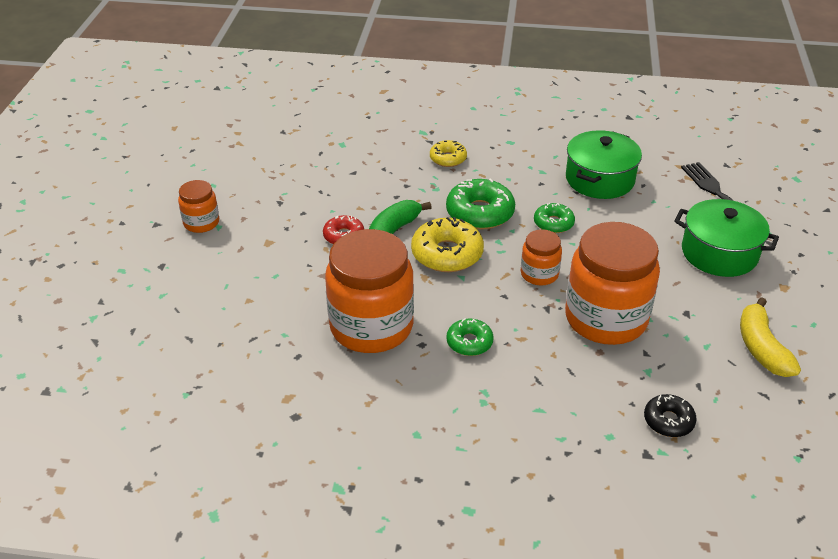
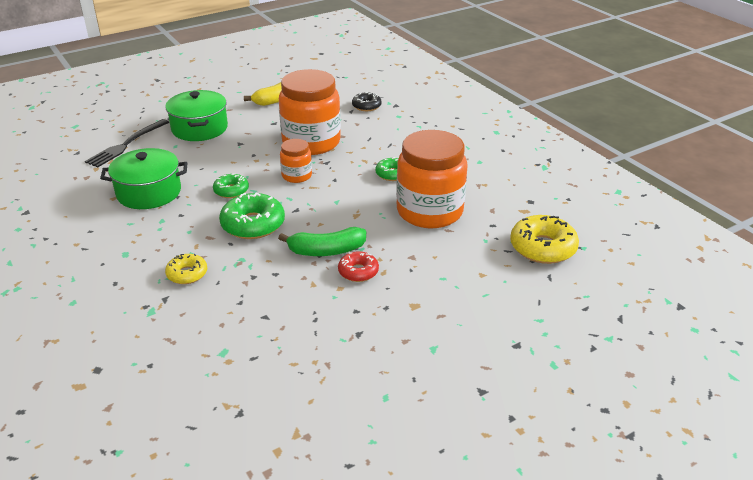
camera: 130 degrees left, 5 degrees down
(201, 223) = (443, 362): orange jar -> none
(447, 254) = (320, 217): yellow donut -> yellow donut (542, 247)

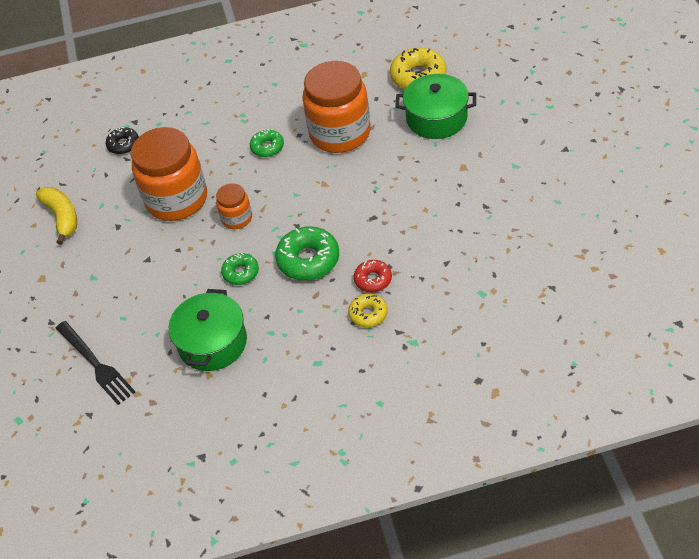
camera: 65 degrees left, 15 degrees up
(199, 128) = (94, 293): green pot -> green pot (436, 118)
(326, 251) = (371, 211): green banana -> none
(358, 272) = (408, 194): red donut -> red donut (373, 280)

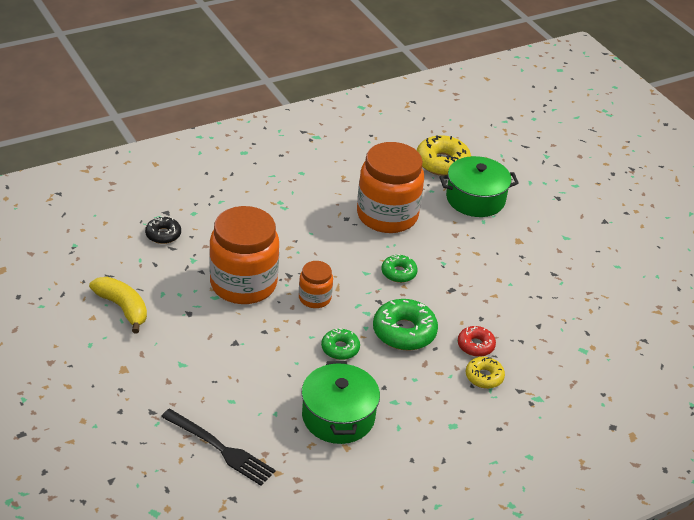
camera: 25 degrees left, 10 degrees down
(267, 147) = (319, 231): green donut -> green donut (398, 273)

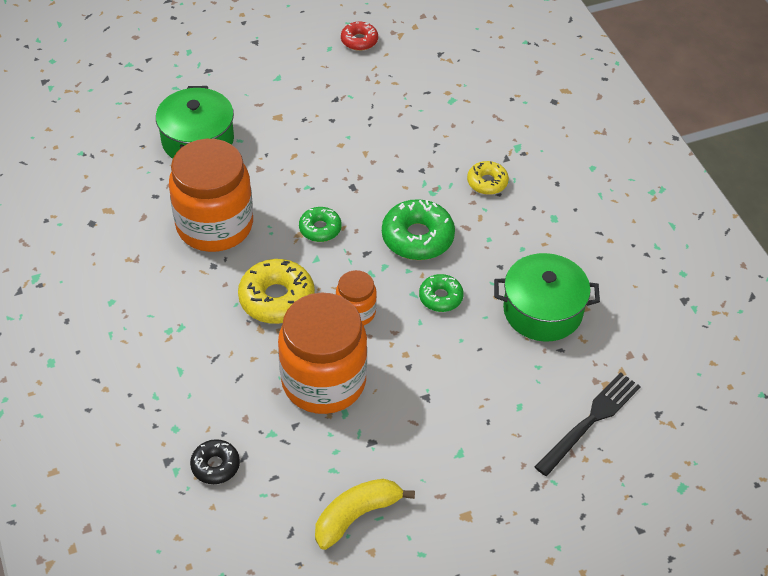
camera: 80 degrees left, 10 degrees up
(442, 163) = (122, 158): yellow donut -> yellow donut (277, 299)
(475, 345) = (441, 181): red donut -> red donut (359, 41)

